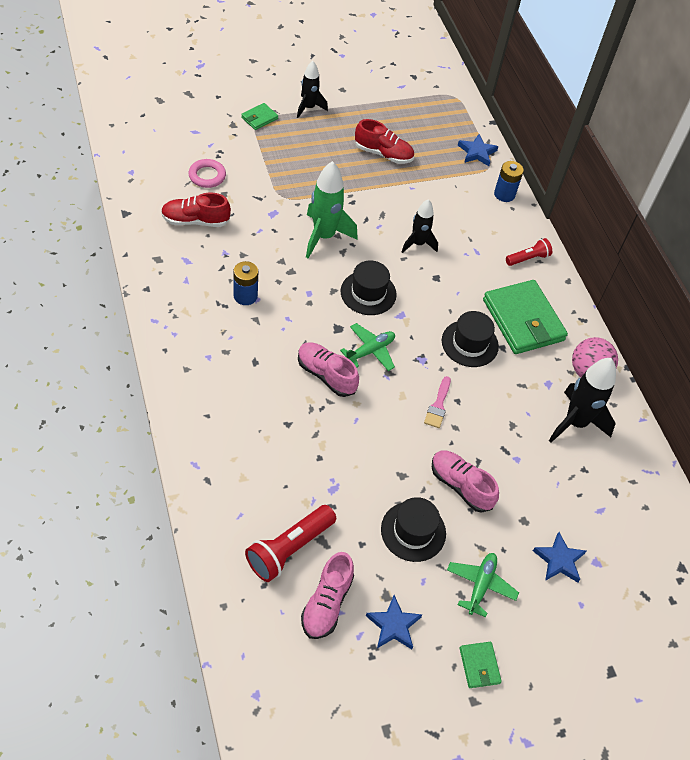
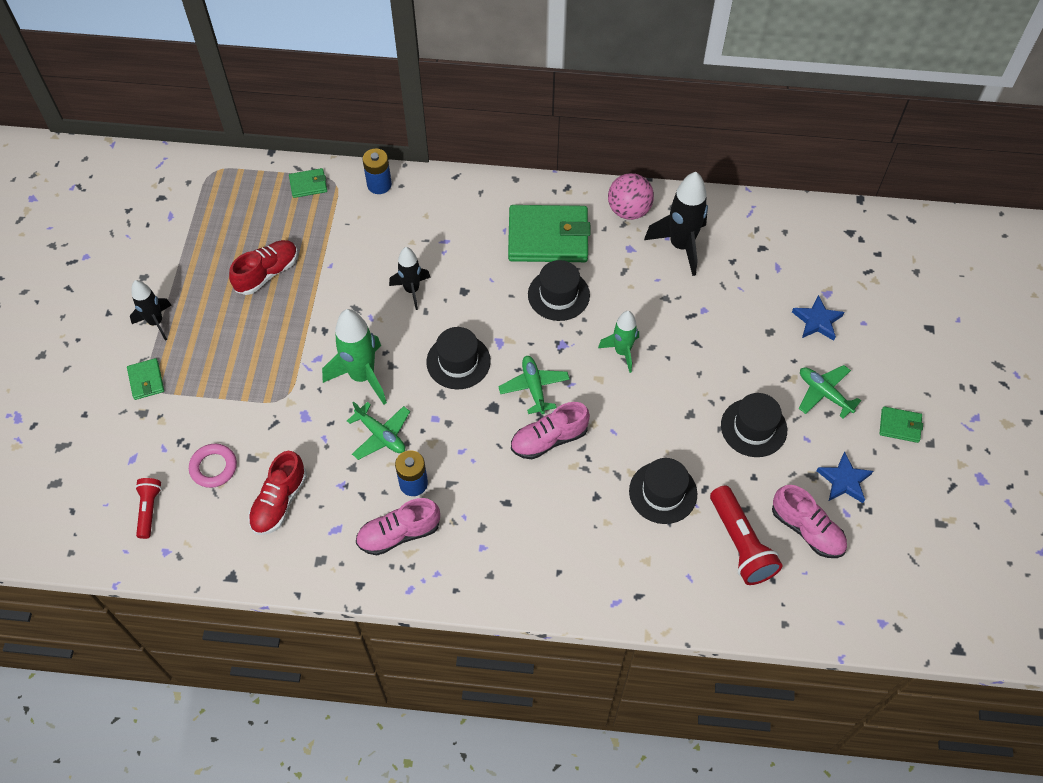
camera: 60 degrees left, 5 degrees up
(278, 263) = (381, 435): none -> green plane
(313, 473) = (663, 492): none -> black hat
(438, 405) = (622, 352): pink brush -> green rocket
(460, 486) = (718, 368): pink shoe -> pink shoe (399, 534)
(477, 152) = (308, 185): blue star -> green wallet
(528, 258) = (473, 200): red flashlight -> red flashlight (149, 509)

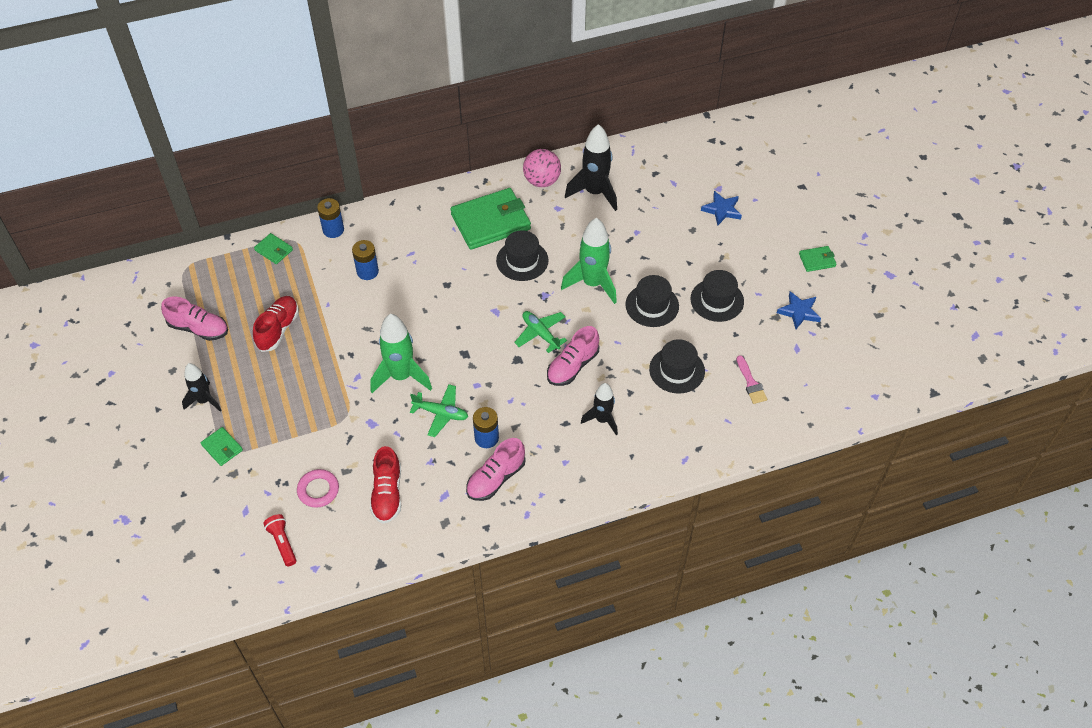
camera: 25 degrees left, 5 degrees down
(308, 185) = (274, 250): green wallet -> green wallet turned 75 degrees clockwise
(389, 245) = (367, 271): none -> blue battery
(412, 290) = (405, 299): black rocket -> black rocket (602, 420)
(458, 361) = (471, 337): black hat -> black hat (652, 305)
(622, 352) = (593, 283): green rocket -> green rocket, size x1.60
(740, 544) = (751, 383): red flashlight -> pink brush
(807, 530) = (791, 355): pink shoe -> pink shoe (199, 328)
(824, 393) = (753, 258): green plane -> none

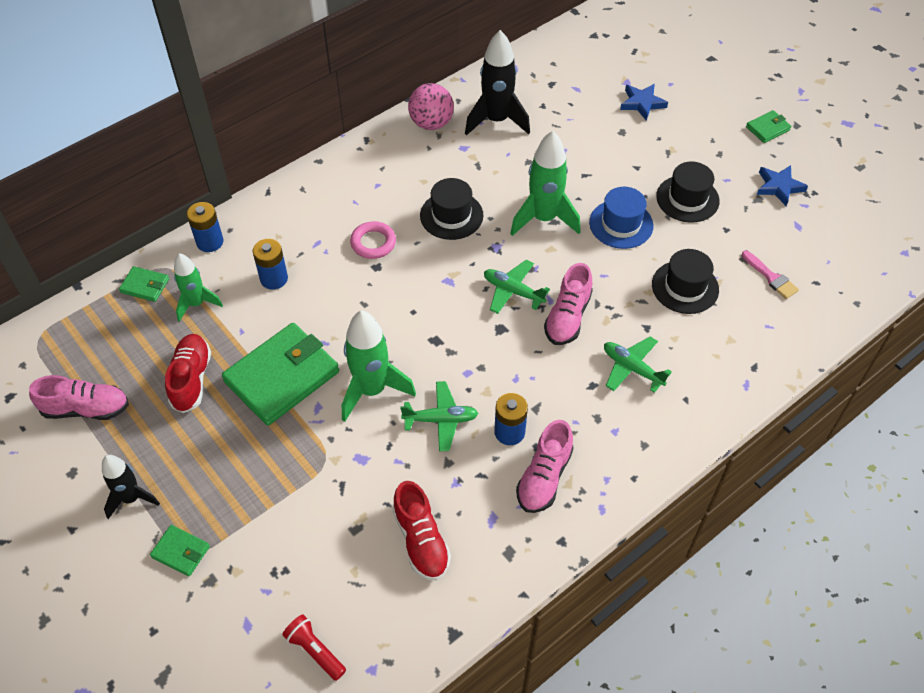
camera: 20 degrees left, 0 degrees up
(304, 274) = (197, 304): none -> green rocket
(318, 490) = (331, 565): pink ring -> pink ring (373, 243)
(491, 222) = (394, 183): green wallet -> green wallet (282, 377)
(602, 420) = (632, 368): black rocket -> green plane
(652, 305) = (621, 224): black hat -> blue hat

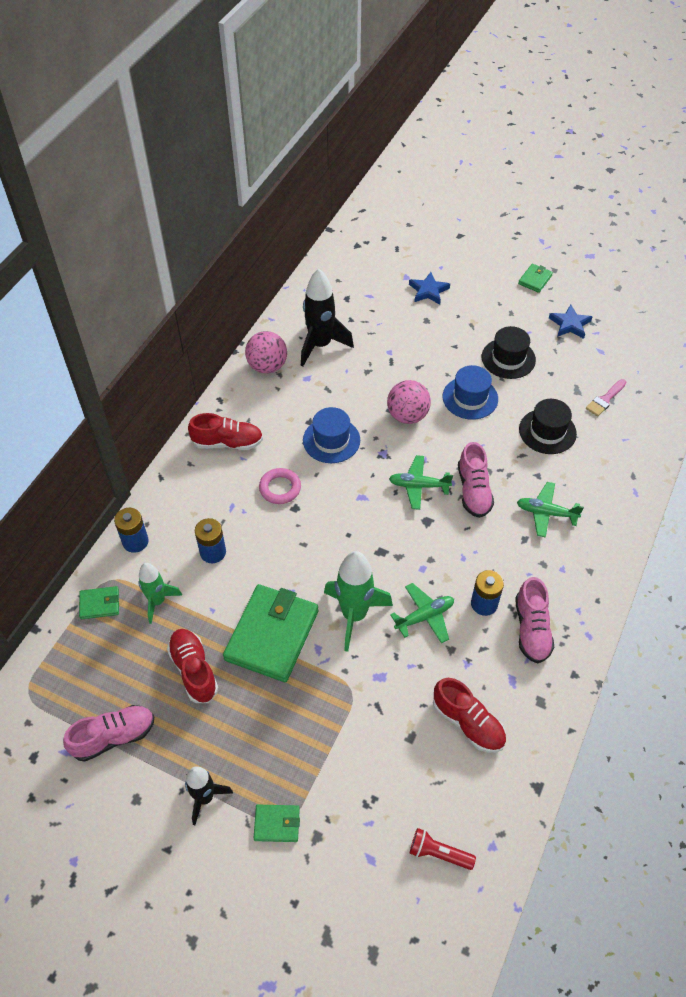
camera: 25 degrees left, 0 degrees up
(349, 182) = (227, 442): none -> red shoe
(451, 215) = (331, 440): black hat -> blue hat
(544, 219) = (407, 415): green rocket -> pink ball
(771, 277) = (605, 399): pink brush -> pink brush turned 105 degrees clockwise

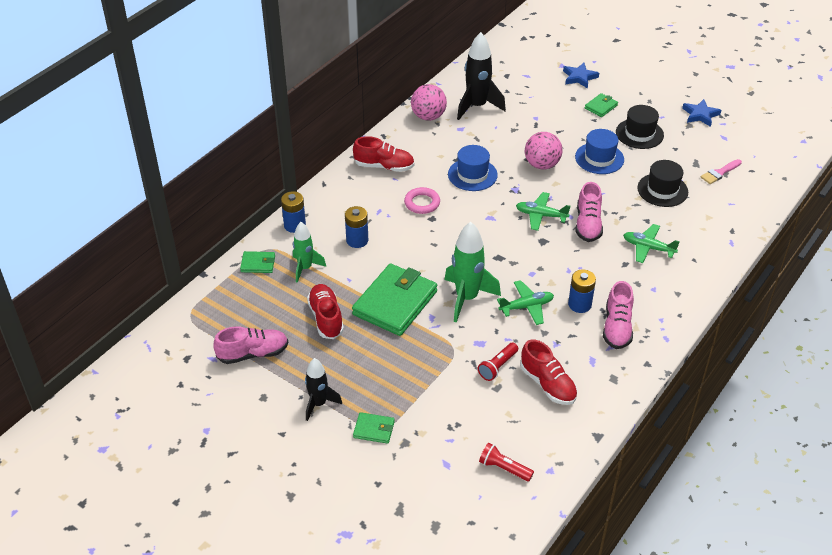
camera: 10 degrees right, 10 degrees down
(406, 707) = (497, 367): none -> red flashlight
(535, 280) = (676, 79): green wallet -> green wallet (601, 107)

